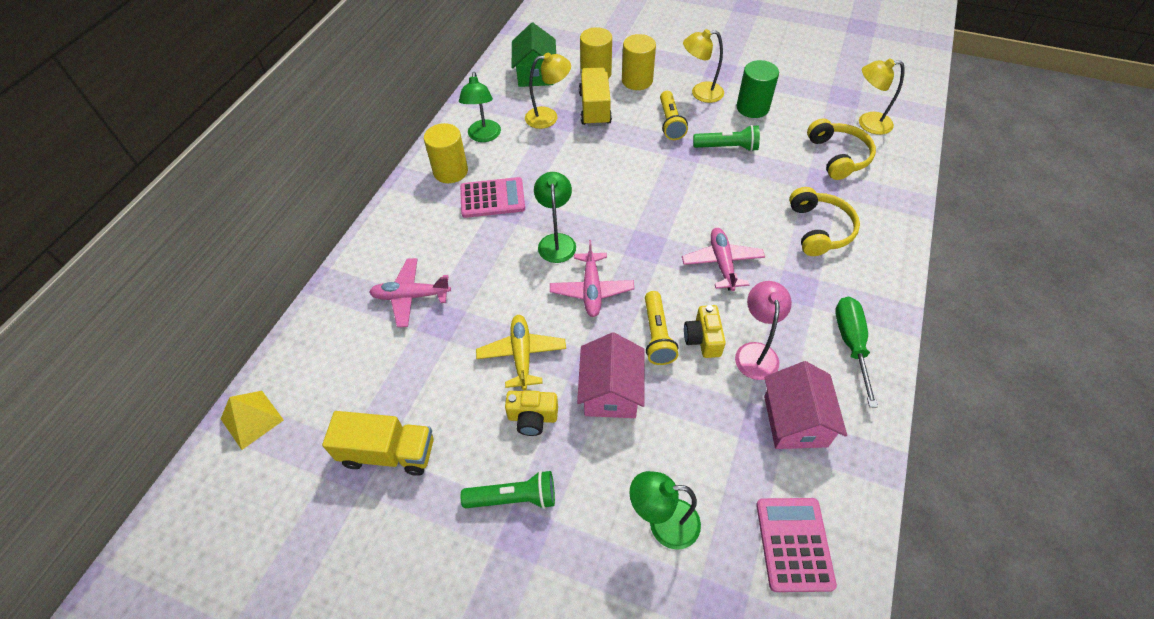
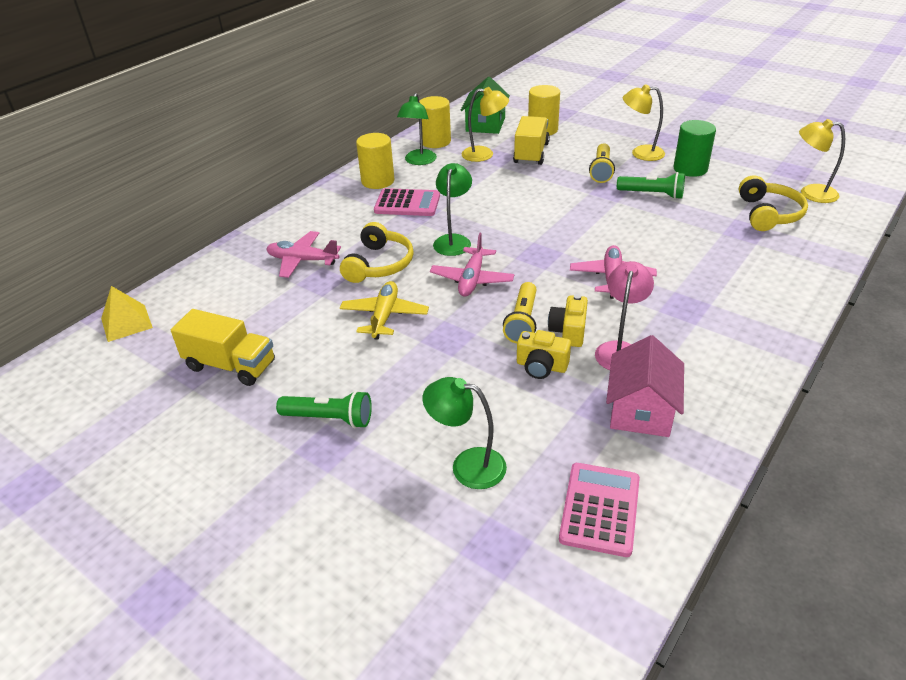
camera: 15 degrees right, 15 degrees down
(532, 418) = (374, 363): yellow camera -> yellow camera (541, 366)
(610, 391) = (458, 356): pink house -> none
(637, 81) = (580, 138): yellow cylinder -> yellow cylinder (435, 141)
(819, 229) = (726, 266): yellow headphones -> yellow headphones (379, 264)
(851, 344) = (727, 359): green screwdriver -> none

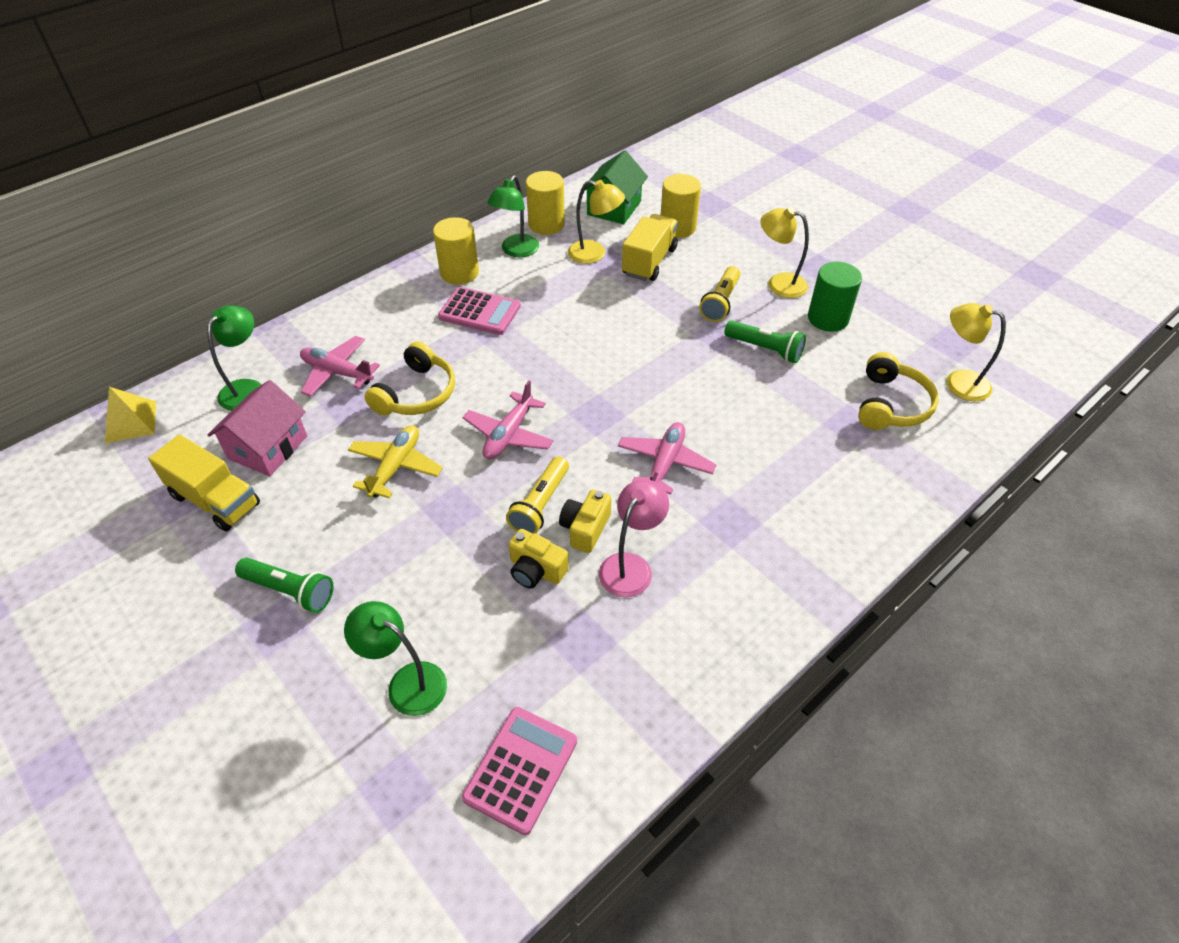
camera: 10 degrees right, 10 degrees up
(453, 240) = (510, 375): green lamp -> green lamp (247, 388)
(641, 410) = (619, 652): pink house -> pink house (268, 447)

